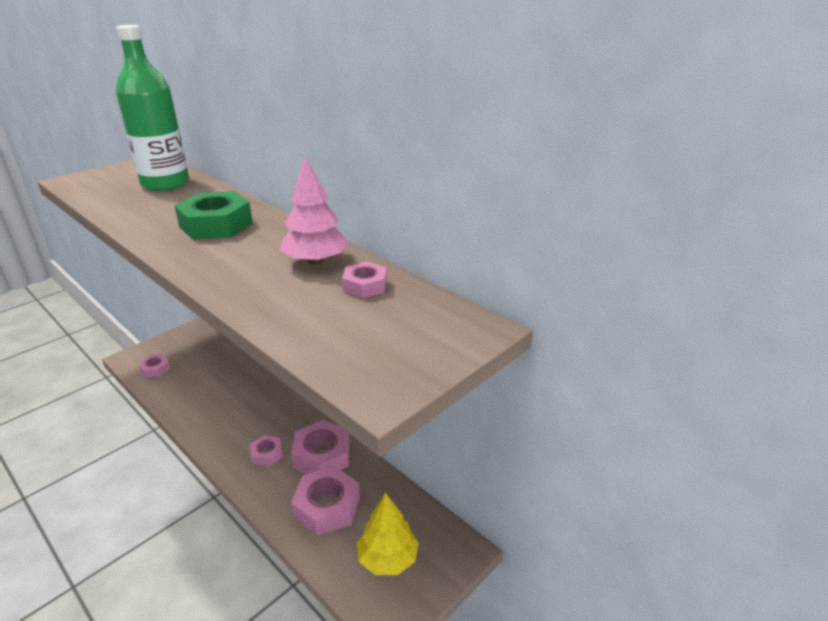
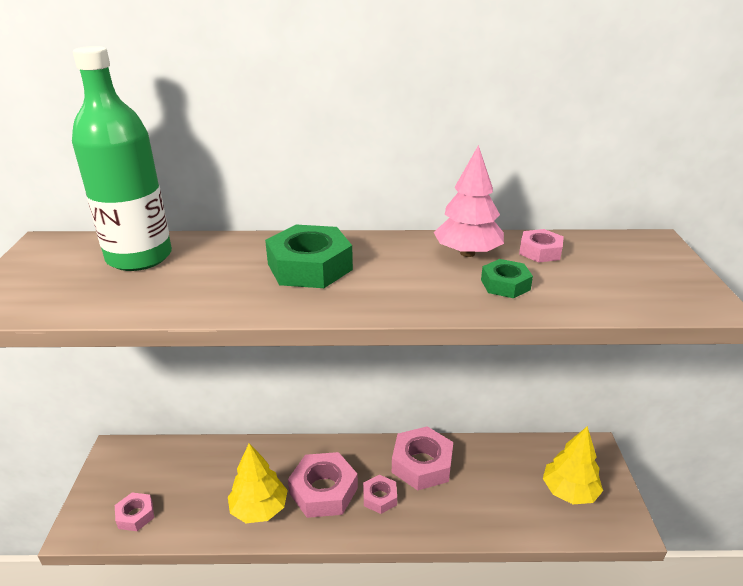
camera: 45 degrees left, 0 degrees up
(204, 409) = (259, 509): none -> yellow tree
(282, 292) = (505, 284): none -> green nut
(327, 506) = (483, 494): pink nut -> pink nut (323, 491)

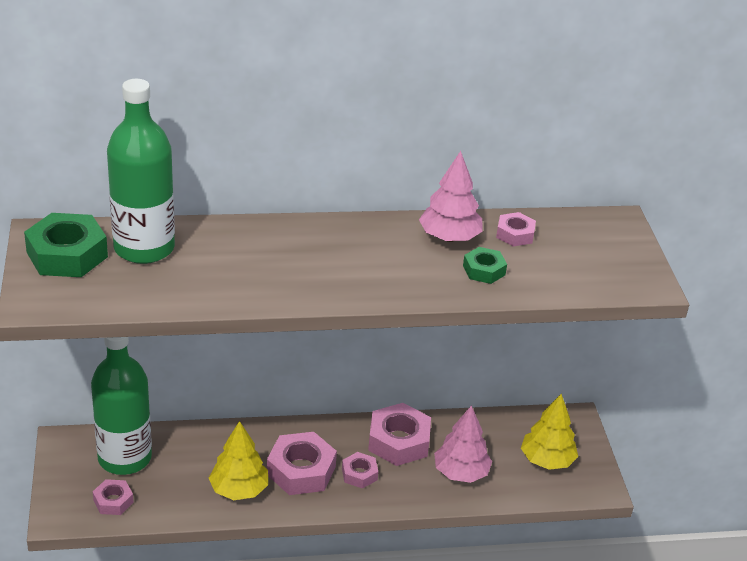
camera: 10 degrees left, 5 degrees up
(162, 469) = (125, 458): none -> green bottle
(310, 267) = (308, 255): green nut -> green nut (67, 254)
(481, 501) = (461, 473): none -> pink tree

